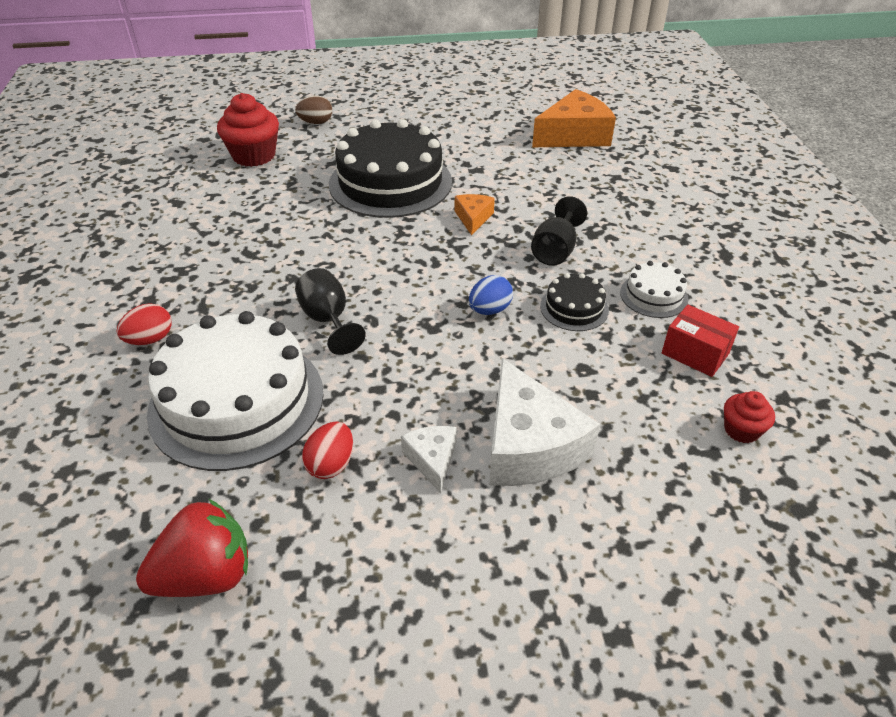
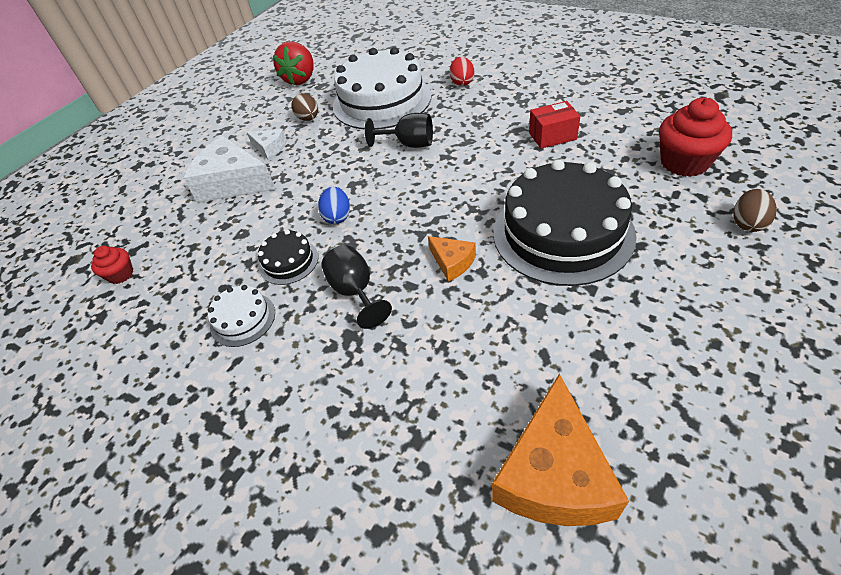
camera: 135 degrees right, 5 degrees up
(331, 464) = (308, 119): red egg -> brown egg
(695, 353) = (179, 298): red box -> red box (552, 136)

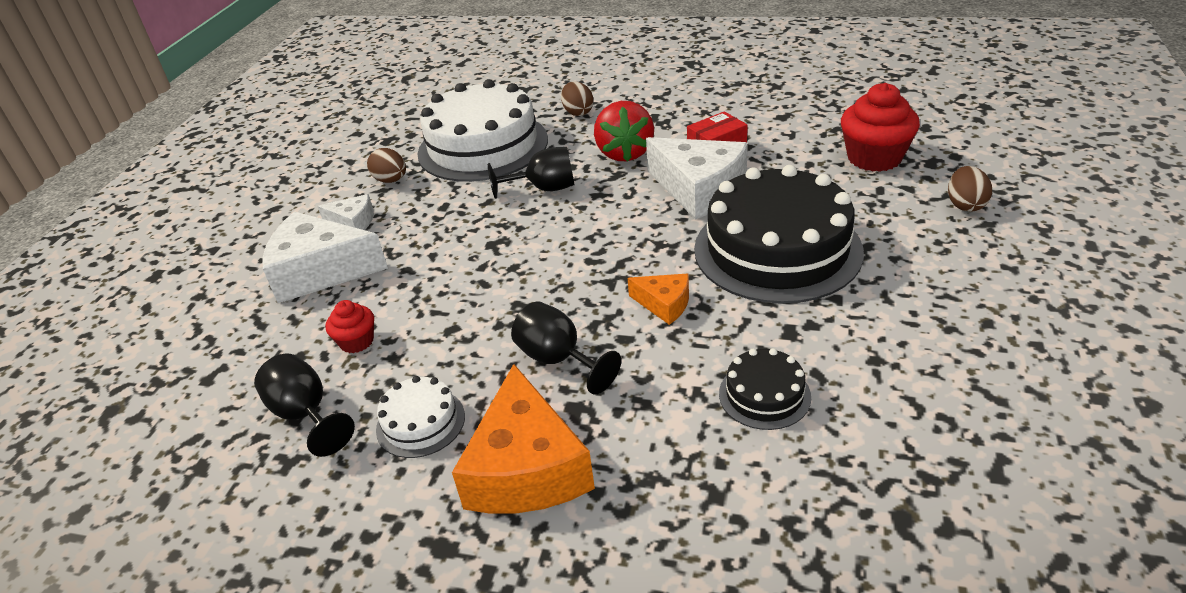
camera: 20 degrees left, 10 degrees down
(121, 274) = (205, 411): red cupcake -> red cupcake (357, 341)
(176, 293) = (306, 415): none -> black goblet
(288, 261) = (450, 345): black cake -> black cake (764, 395)
(301, 79) = (355, 137): red strawberry -> red strawberry (625, 153)
(337, 217) = (491, 283): blue egg -> none
(462, 82) = (578, 112): red egg -> brown egg
(524, 166) = (699, 189): none -> white cheese
(554, 474) = (885, 485): orange cheese -> orange cheese (527, 468)

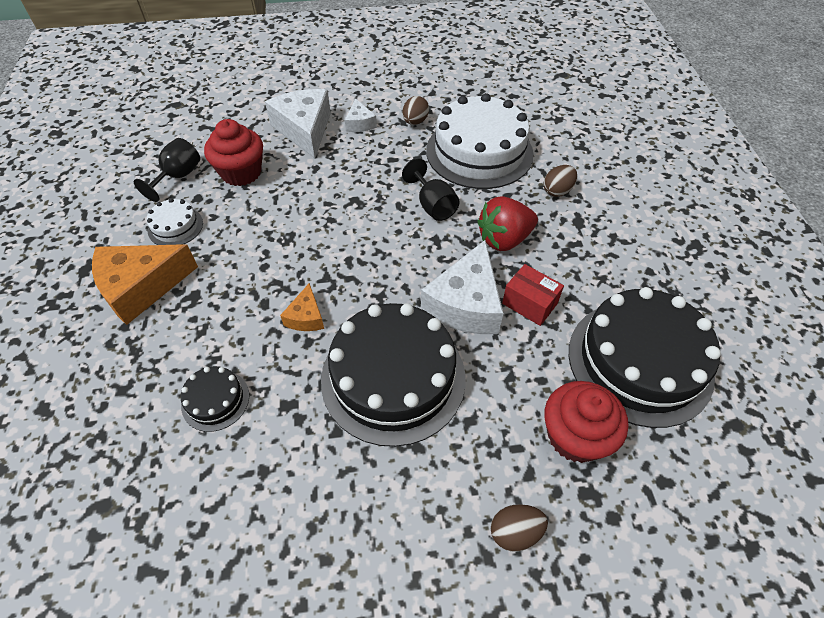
camera: 65 degrees right, 15 degrees up
(357, 341) = (241, 172): red cupcake -> red cupcake, size x1.87
(559, 360) = (237, 274): black goblet -> none
(806, 113) = (639, 361): none -> black cake

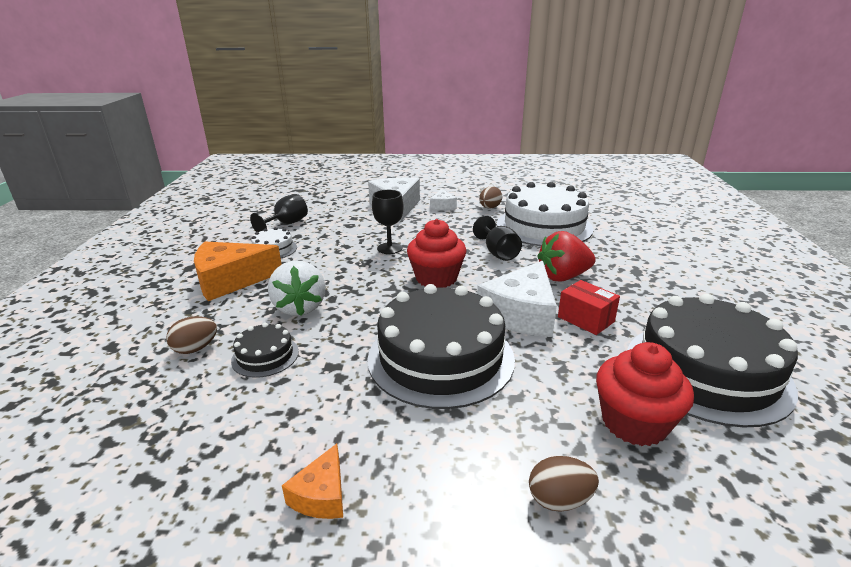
camera: 10 degrees right, 25 degrees down
(232, 322) = (300, 307): none -> white strawberry
(241, 172) = (338, 225): red cupcake -> red cupcake (436, 278)
(306, 317) = (367, 310): orange cheese -> orange cheese (322, 495)
(311, 210) = (389, 248): none -> black goblet
(557, 191) = (615, 252): brown egg -> brown egg (195, 349)

